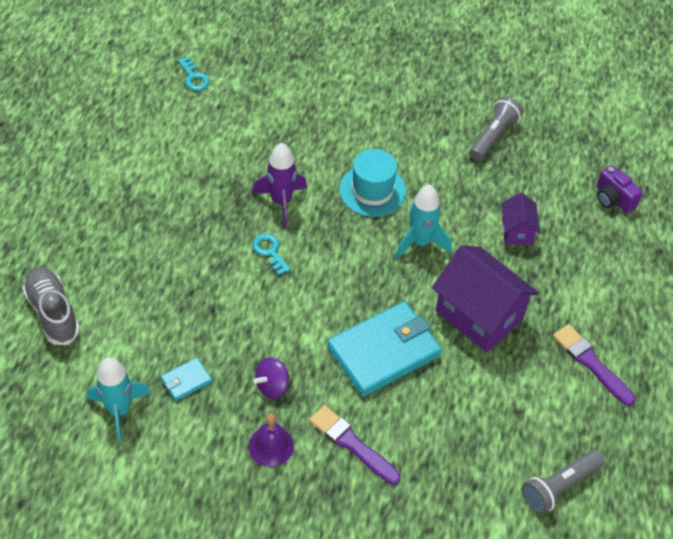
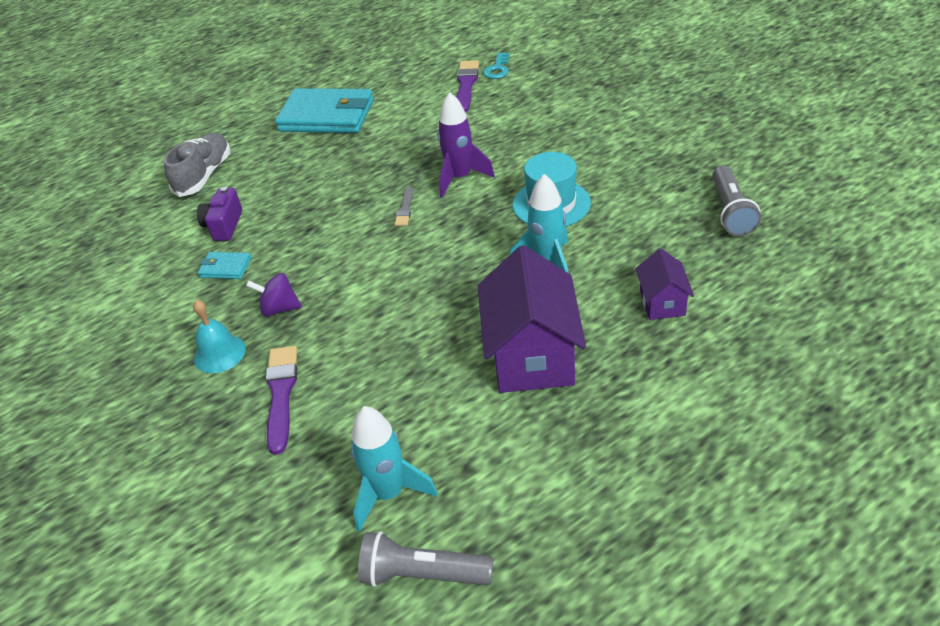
camera: 50 degrees right, 10 degrees down
(119, 411) = (156, 262): turquoise rocket -> turquoise rocket (389, 494)
(269, 251) = (405, 209): turquoise key -> grey brush
(271, 446) = (219, 353): purple bell -> turquoise bell
(384, 351) = (403, 335): turquoise wallet -> turquoise wallet (327, 116)
(493, 136) = (731, 211): grey flashlight -> grey flashlight turned 105 degrees clockwise
(517, 231) = (662, 302): purple house -> purple house turned 45 degrees counterclockwise
(591, 363) = (605, 472): purple brush -> purple brush (466, 85)
(613, 199) = (818, 327): purple camera -> purple camera (224, 226)

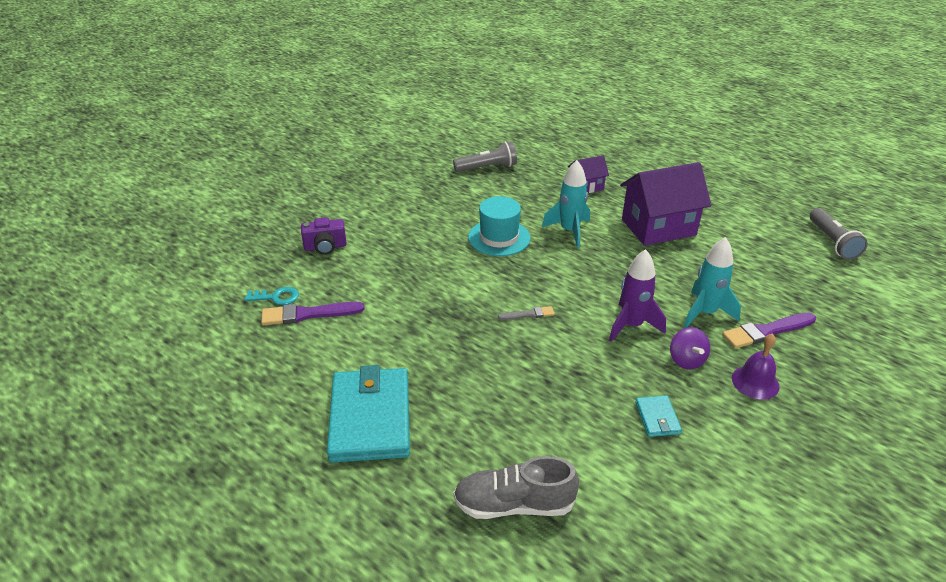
camera: 110 degrees left, 5 degrees down
(219, 353) = (755, 382): turquoise bell -> purple bell
(224, 226) = (598, 445): purple camera -> purple camera (325, 247)
(389, 494) = (798, 263): turquoise rocket -> turquoise rocket (705, 313)
(460, 178) = (475, 290): purple rocket -> purple rocket (631, 326)

